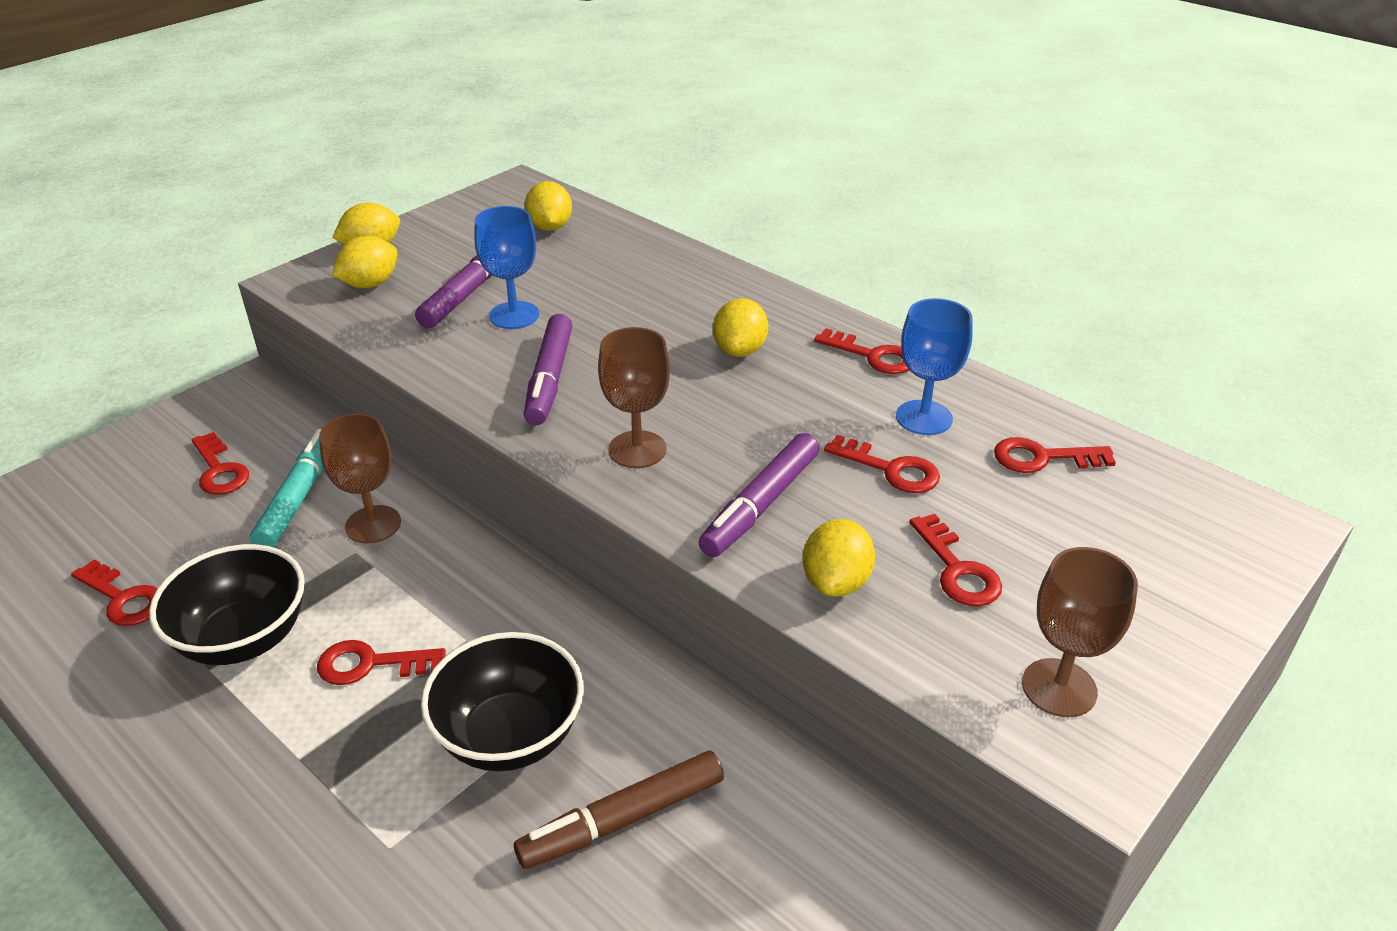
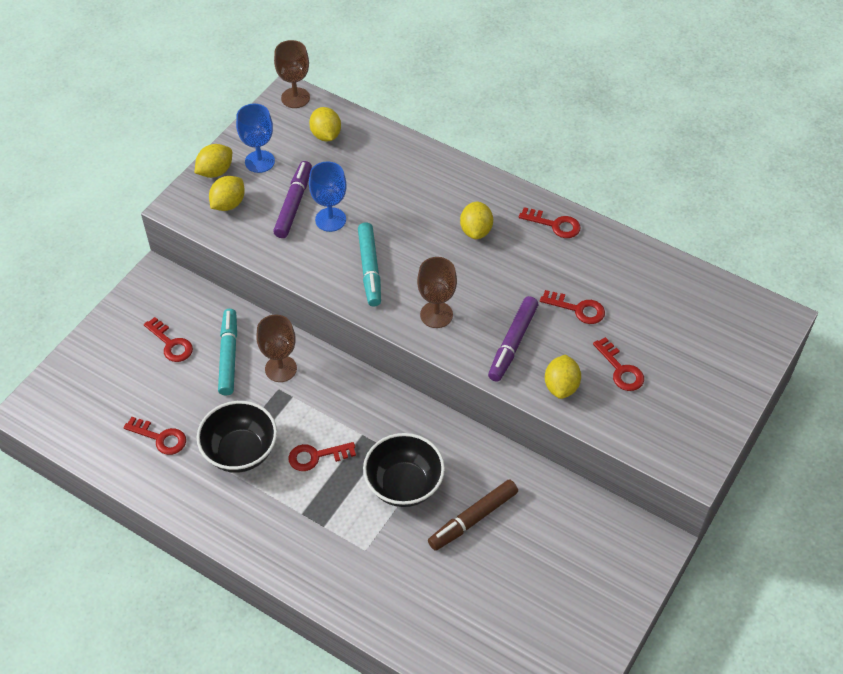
camera: 10 degrees left, 15 degrees up
(549, 379) = (370, 269): purple marker -> turquoise marker
(924, 418) = (590, 269): blue goblet -> blue goblet (259, 161)
(1042, 458) = (658, 289): red key -> none
(1059, 688) = (675, 430): brown goblet -> brown goblet (295, 98)

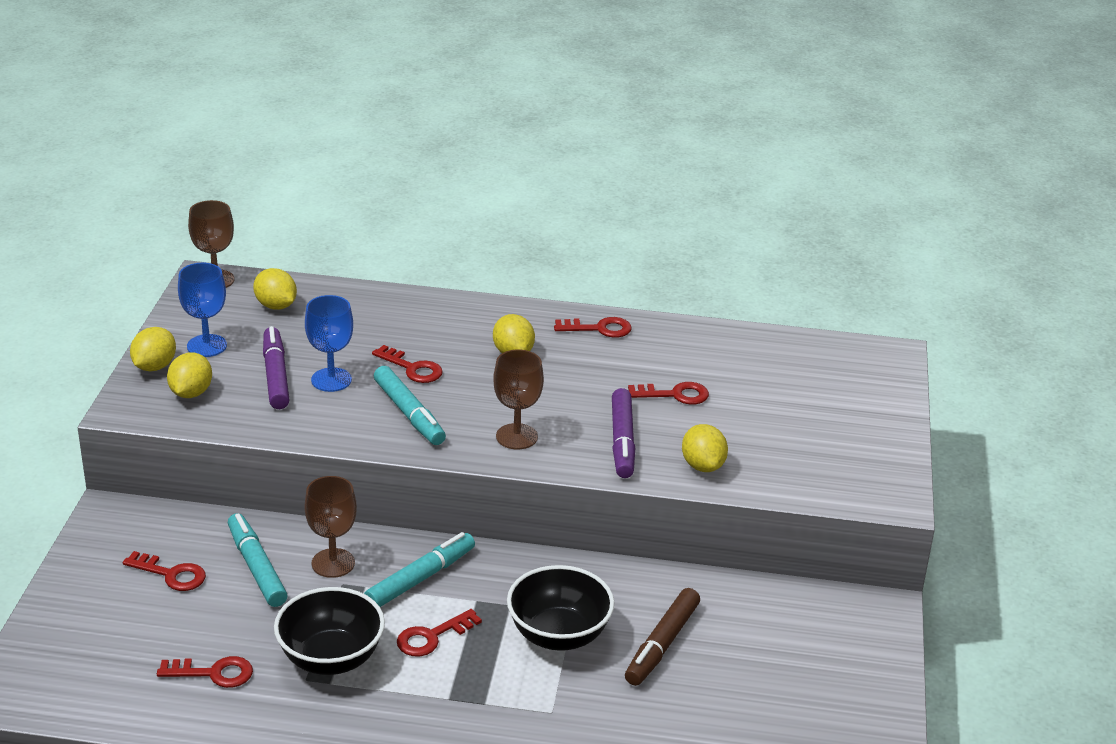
camera: 25 degrees left, 20 degrees down
(333, 402) = (420, 578): none -> turquoise marker
(620, 369) = (757, 435): red key -> red key (412, 368)

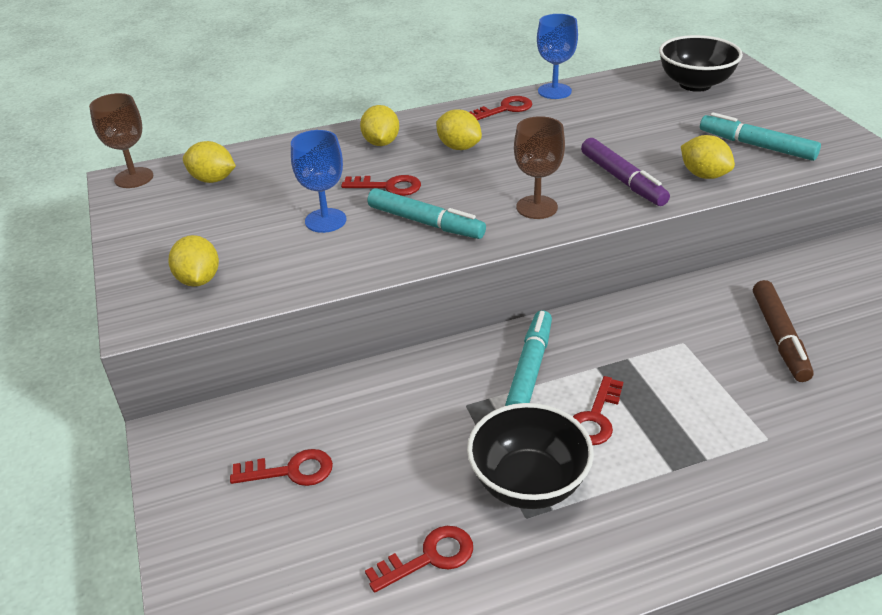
camera: 25 degrees left, 5 degrees up
(154, 366) = (138, 270): yellow lemon -> yellow lemon (381, 143)
(207, 346) = (176, 233): blue goblet -> blue goblet (554, 91)
(256, 567) = (371, 425): turquoise marker -> turquoise marker (756, 146)
(275, 375) = (269, 235): purple marker -> none
(333, 563) = (439, 389): brown goblet -> none
(559, 635) = (695, 366): black bowl -> black bowl (695, 84)
(674, 395) = (618, 134): red key -> none

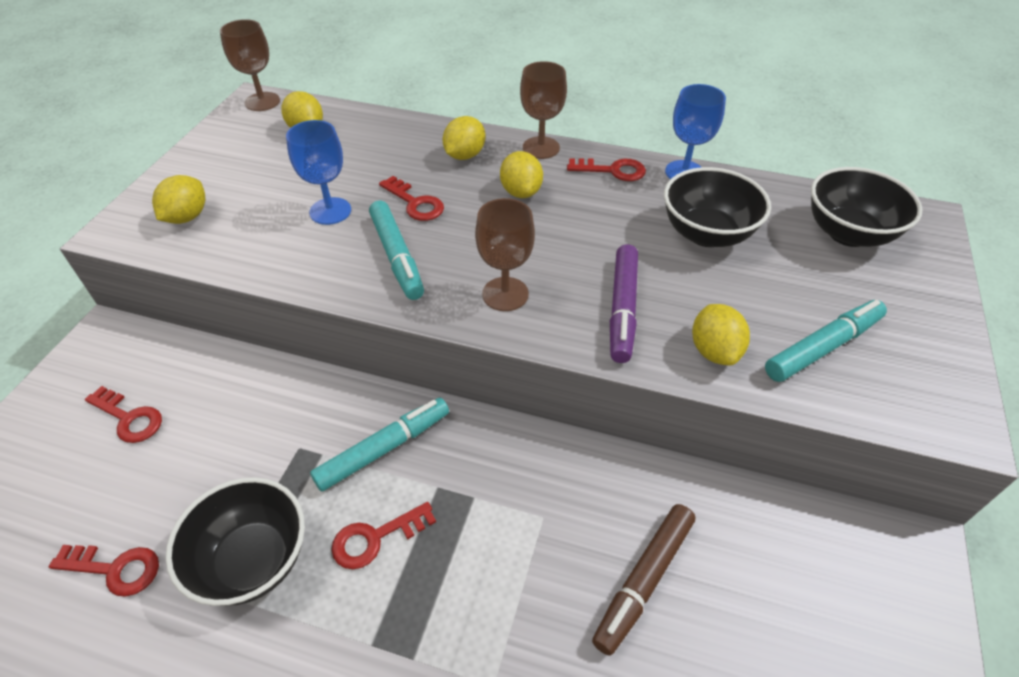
camera: 35 degrees right, 10 degrees up
(433, 116) = (541, 148): none -> brown goblet
(616, 119) = (706, 234): none -> black bowl
(756, 146) = (822, 347): turquoise marker -> turquoise marker turned 75 degrees clockwise

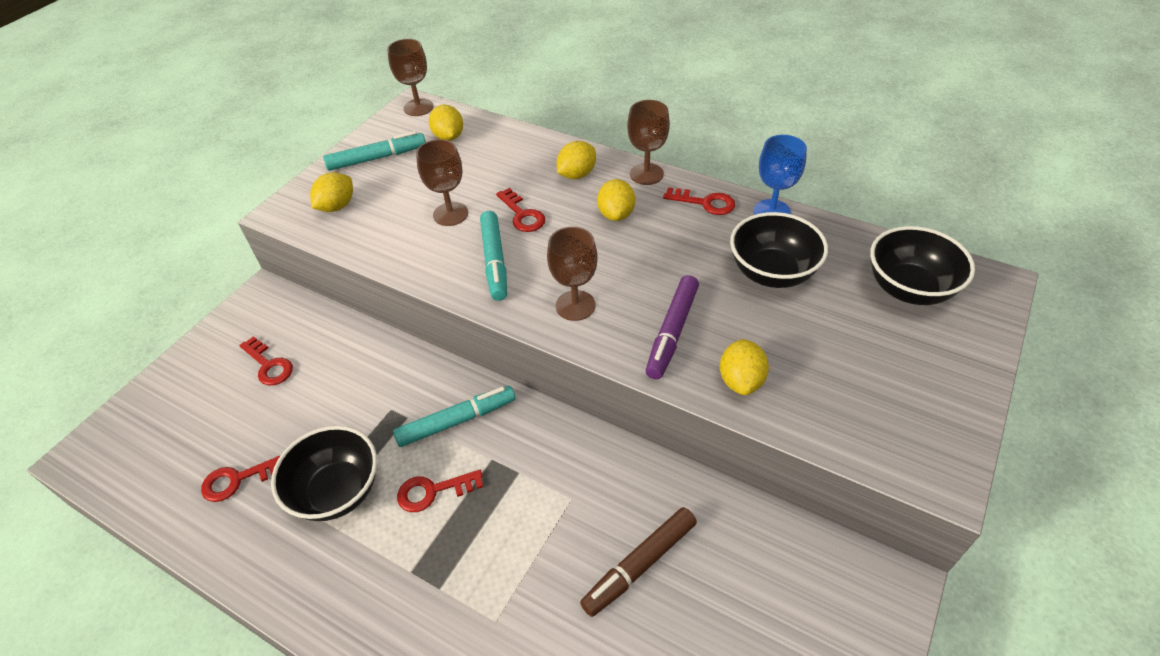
camera: 15 degrees right, 0 degrees up
(115, 569) = (238, 479): red key -> red key turned 135 degrees clockwise
(330, 211) = (450, 214): blue goblet -> brown goblet
(822, 347) = (841, 391): turquoise marker -> turquoise marker (377, 158)

